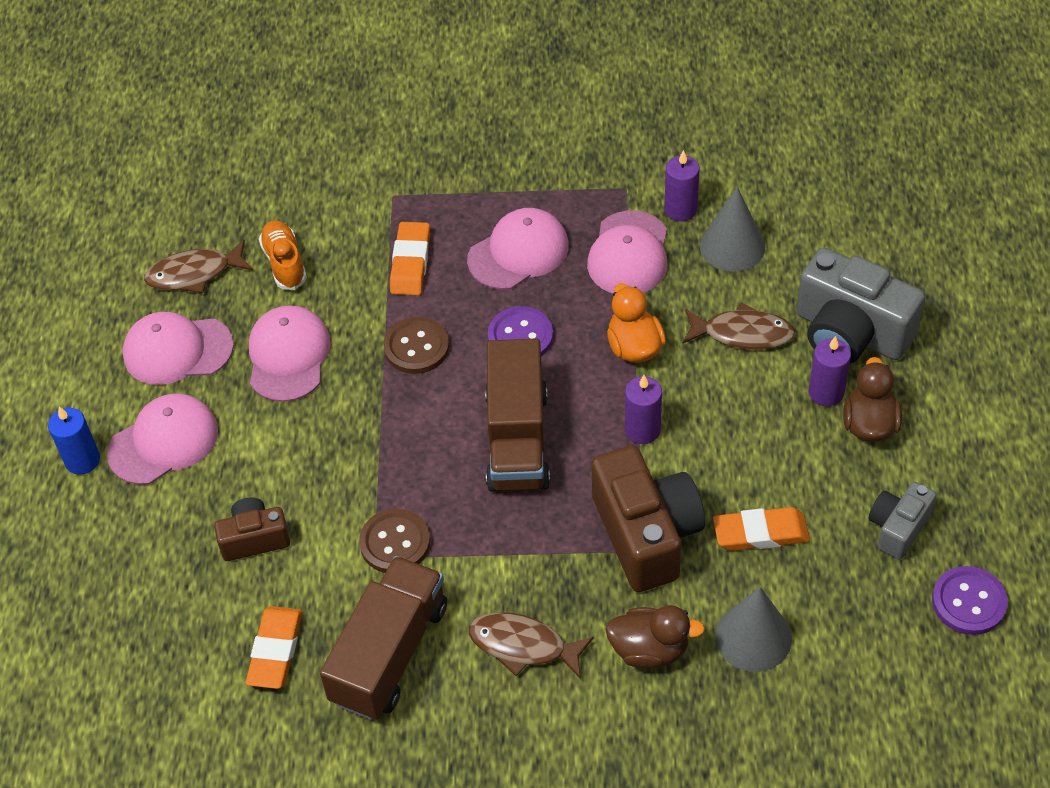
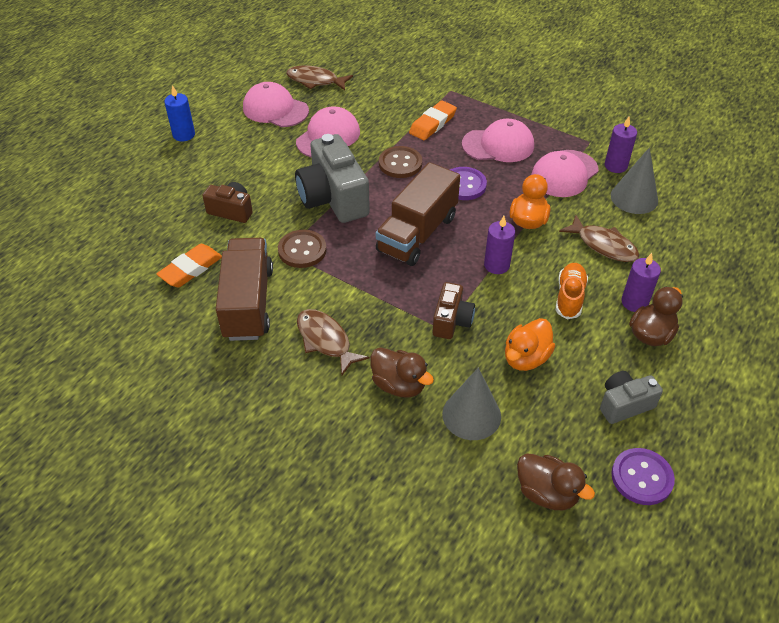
camera: 30 degrees right, 5 degrees down
(163, 442) = (229, 145): pink cap -> none
(284, 263) = (365, 95): orange shoe -> orange shoe (569, 297)
(389, 653) = (248, 303): brown truck -> brown truck turned 60 degrees counterclockwise
(646, 534) = (451, 321): brown camera -> brown camera, size x0.55
(760, 533) = (526, 358): orange eraser -> orange duck
(850, 333) = (678, 278): grey camera -> grey camera (333, 198)
(891, 678) = (547, 493): none -> brown duck

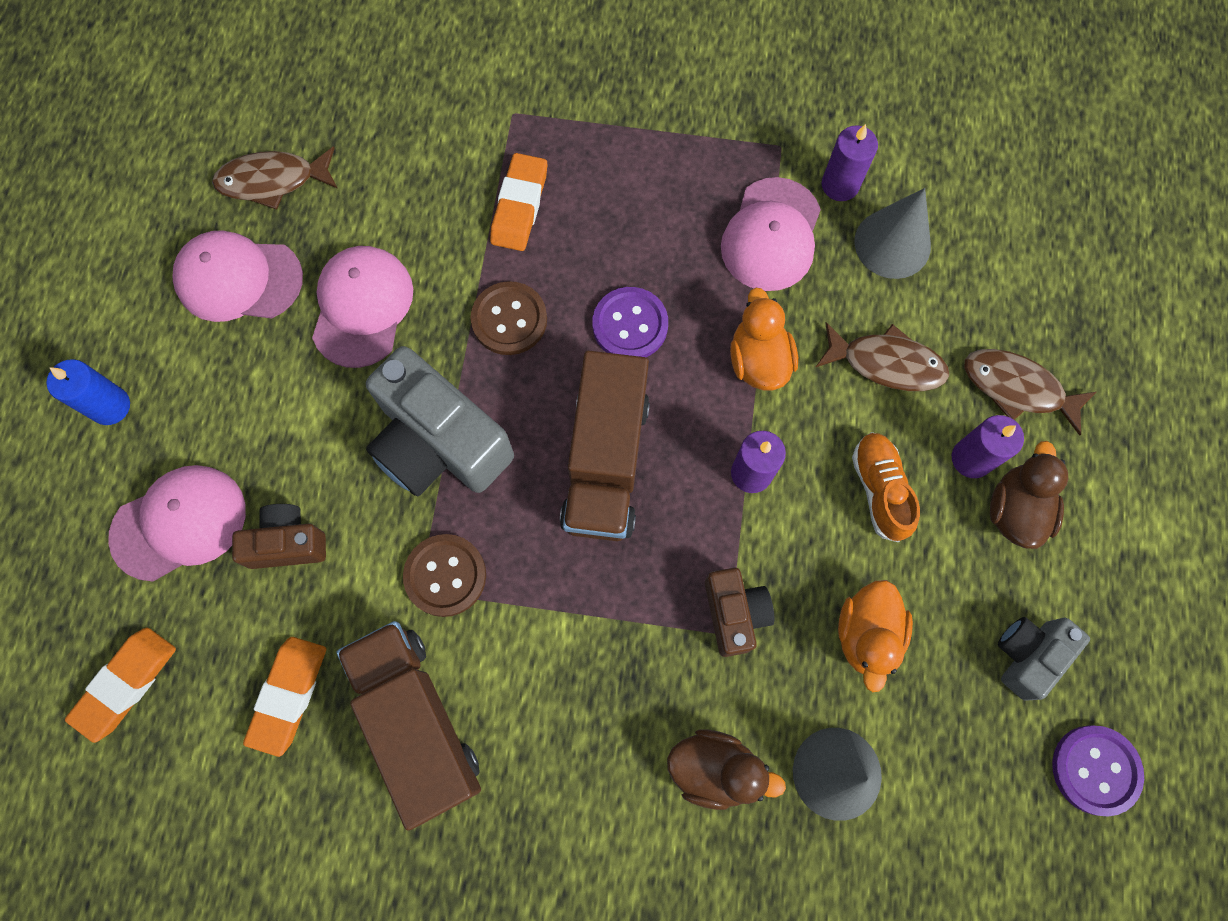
camera: 25 degrees left, 25 degrees up
(116, 236) = (126, 684): none -> orange eraser
(325, 340) = (571, 738): brown fish -> brown fish (1017, 388)
(498, 145) = (644, 212): pink cap -> pink cap (179, 523)
(547, 493) = (989, 856): brown duck -> none

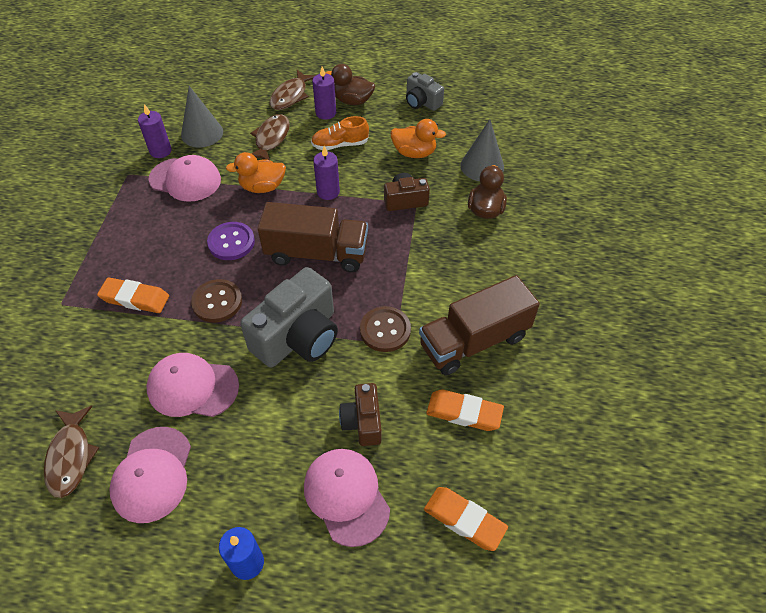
camera: 90 degrees left, 20 degrees down
(1095, 770) = (471, 87): purple button -> none

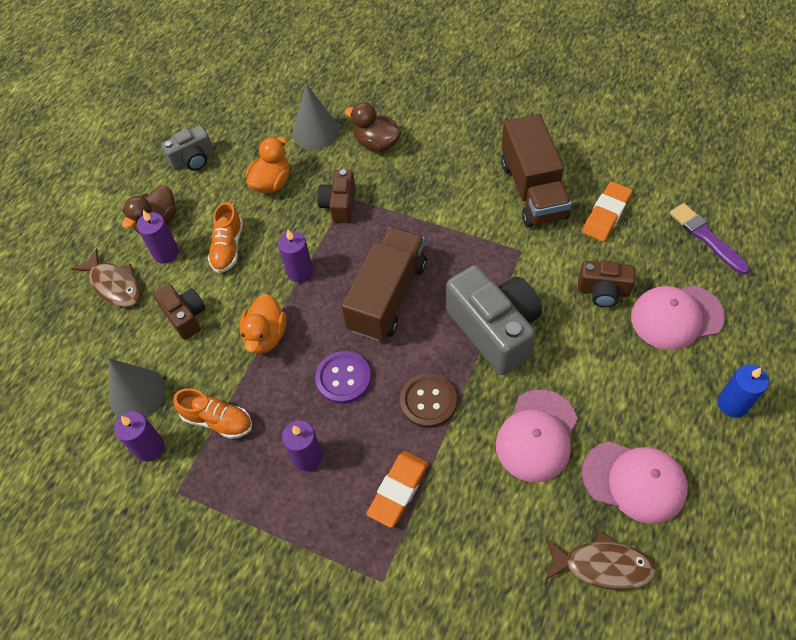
camera: 70 degrees left, 5 degrees up
(160, 236) = (307, 457): none -> purple candle
(185, 179) = (218, 420): pink cap -> orange shoe
(271, 139) = (185, 316): brown fish -> brown camera
(385, 330) = (504, 254): brown button -> none
(464, 520) = (706, 237): orange eraser -> purple brush

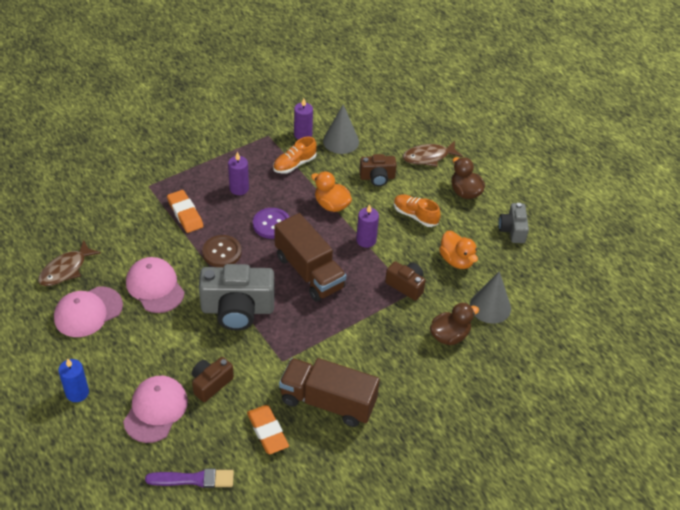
camera: 115 degrees right, 10 degrees down
(166, 253) = (435, 187): purple candle -> none

